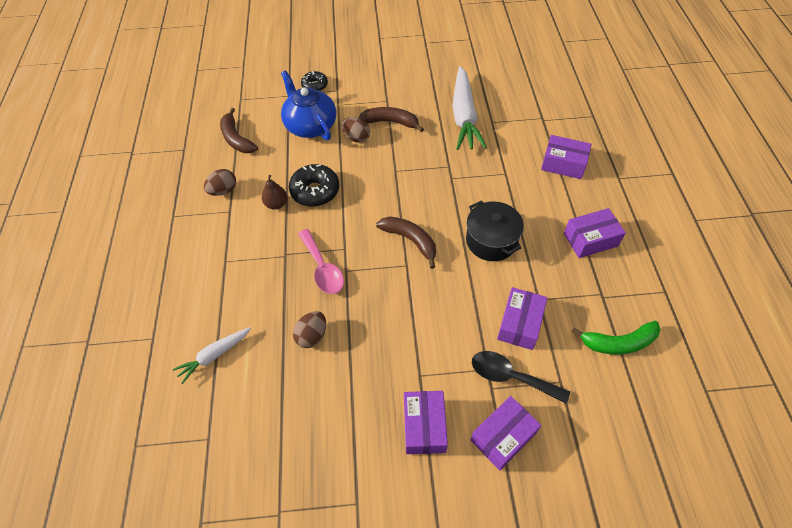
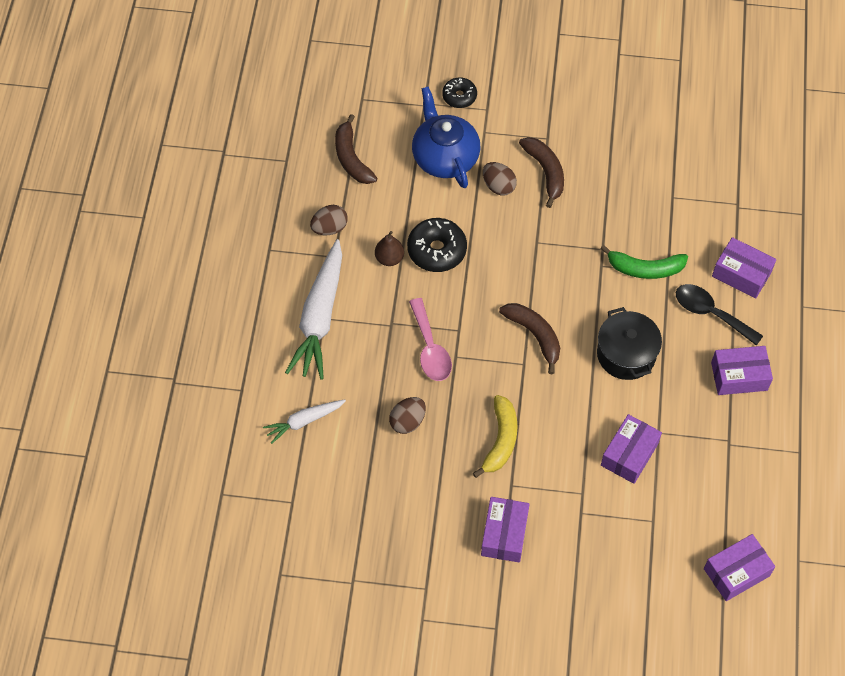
camera: 10 degrees right, 5 degrees up
(391, 122) = (545, 172): brown banana -> brown banana turned 45 degrees clockwise
(401, 335) = (500, 440): none -> yellow banana
(464, 116) = (639, 181): white carrot -> white carrot (320, 317)
(503, 436) = (579, 560): purple box -> purple box (736, 572)
(511, 377) = (603, 506): black spoon -> black spoon (710, 313)
(618, 343) = (727, 495): green banana -> green banana (645, 269)

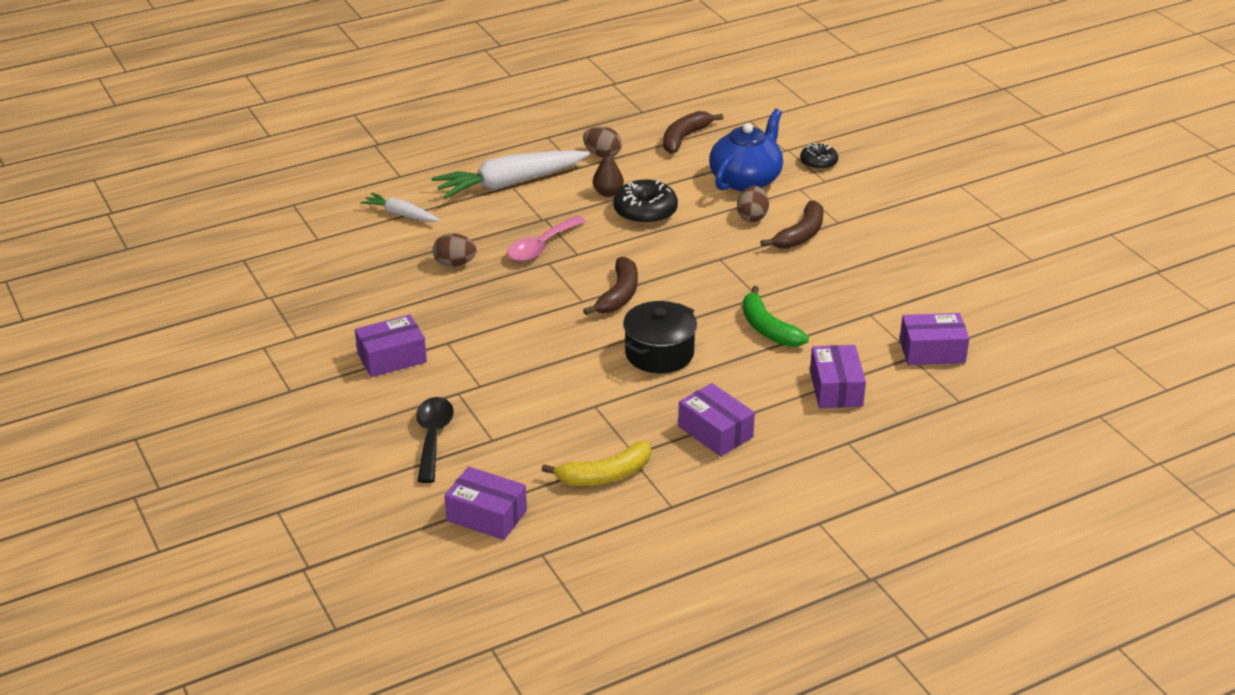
camera: 55 degrees right, 25 degrees down
(500, 440) = (488, 319): yellow banana -> yellow banana (605, 475)
(629, 454) = (551, 397): purple box -> purple box (932, 351)
(710, 313) = (766, 386): black spoon -> black spoon (433, 437)

